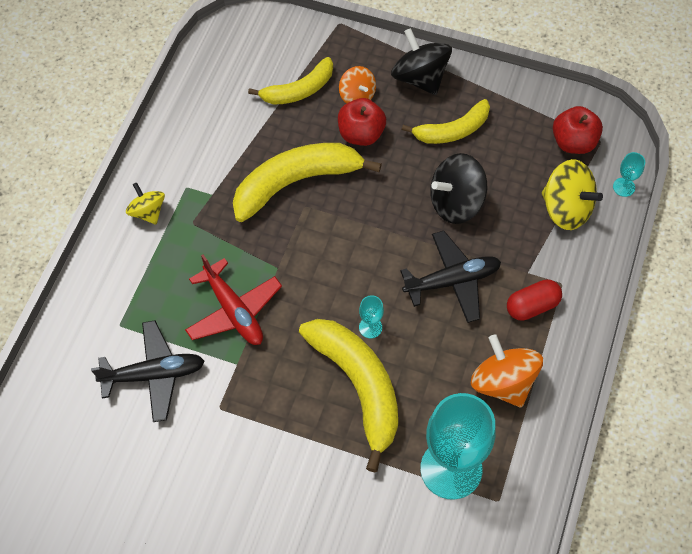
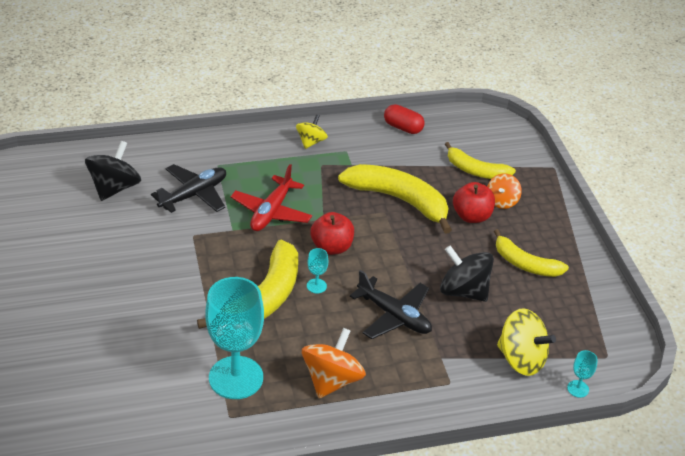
camera: 55 degrees right, 20 degrees down
(153, 375) = (193, 195): black plane -> black plane turned 90 degrees counterclockwise
(420, 78) = (552, 228): black spinning top -> black spinning top (114, 188)
(532, 306) = (413, 372): red capsule -> red capsule (403, 127)
(566, 209) = (521, 359): yellow spinning top -> yellow spinning top turned 60 degrees counterclockwise
(573, 142) = (588, 340): red apple -> red apple (331, 247)

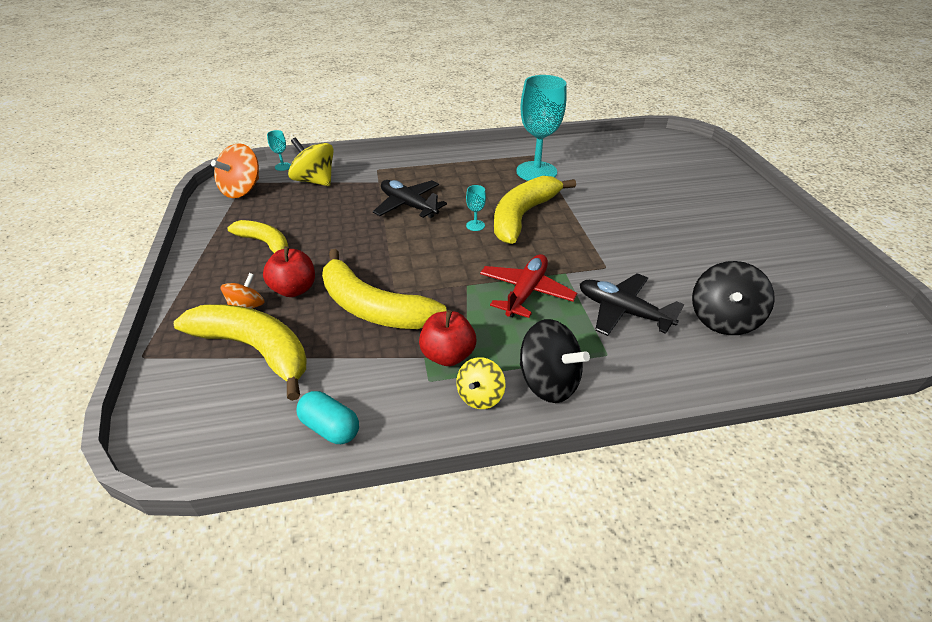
camera: 175 degrees left, 0 degrees up
(193, 195) = (622, 311): black plane -> black plane turned 75 degrees clockwise
(331, 247) = (459, 257): red apple -> red apple (448, 355)
(332, 380) = (465, 170): orange spinning top -> orange spinning top (242, 190)
(403, 127) = (330, 427): red capsule -> turquoise capsule
(463, 291) = (339, 222): black spinning top -> black spinning top (548, 382)
(476, 171) = (255, 349): yellow banana -> yellow banana, size x1.61

